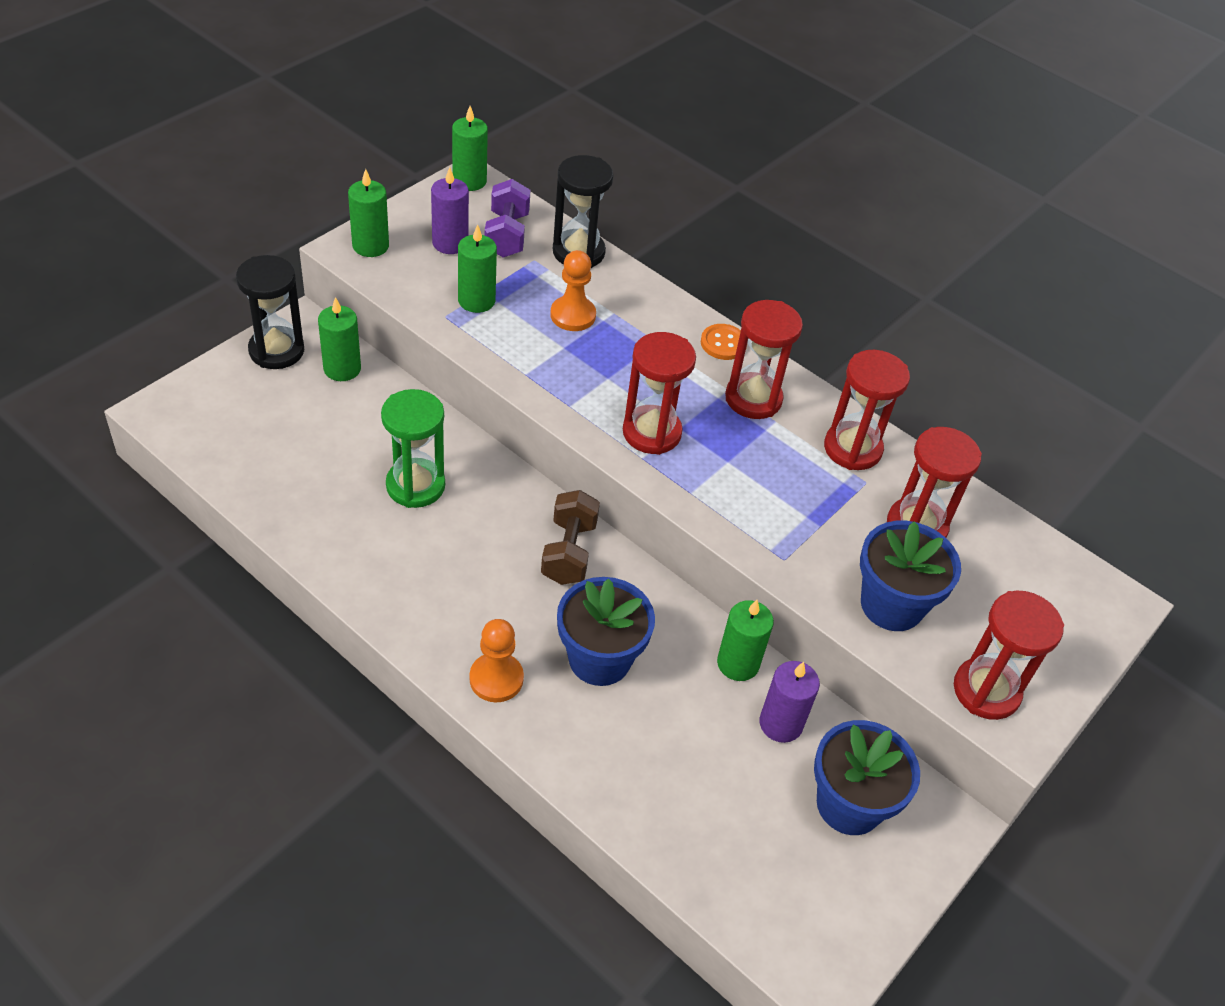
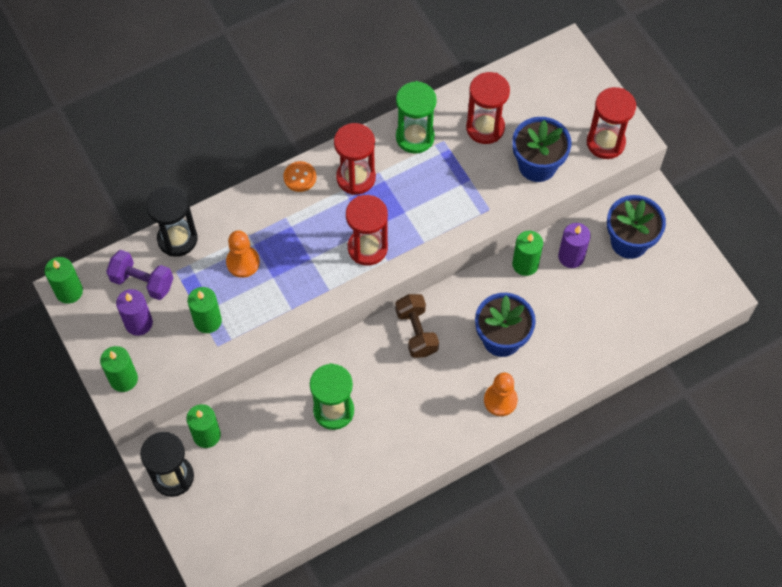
camera: 65 degrees left, 15 degrees up
(569, 552) = (416, 332): brown dumbbell -> brown dumbbell turned 45 degrees clockwise
(852, 448) = (415, 137): red hourglass -> green hourglass

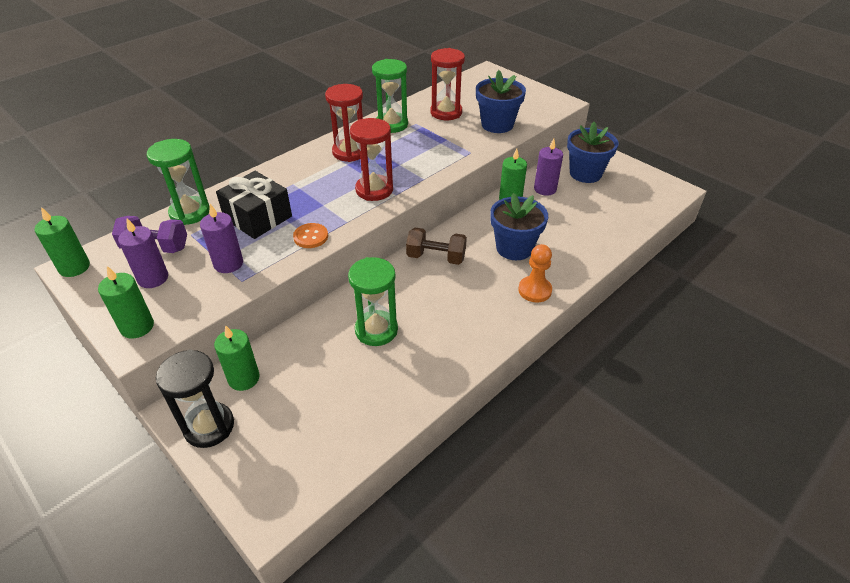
camera: 15 degrees left, 20 degrees down
(177, 239) = (190, 213): black hourglass -> green hourglass
(208, 321) = (228, 264): green candle -> purple candle
(243, 262) = (258, 217): orange pawn -> black gift
(300, 177) = (300, 159): orange button -> orange button (311, 237)
(416, 332) = (436, 257): brown dumbbell -> brown dumbbell turned 45 degrees counterclockwise
(605, 143) = (543, 107): red hourglass -> none

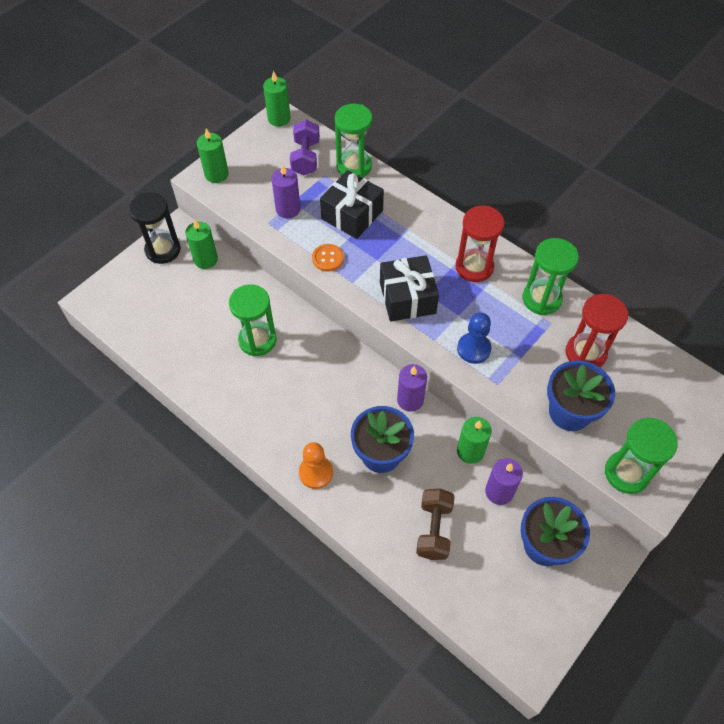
camera: 85 degrees right, 15 degrees up
(153, 278) = (268, 167): purple candle -> purple candle (410, 400)
(374, 190) = (407, 298): red hourglass -> black gift
(435, 160) = (473, 349): none -> blue pawn
(436, 257) = (358, 380): brown dumbbell -> brown dumbbell (434, 529)
(545, 109) = (626, 473): none -> green hourglass

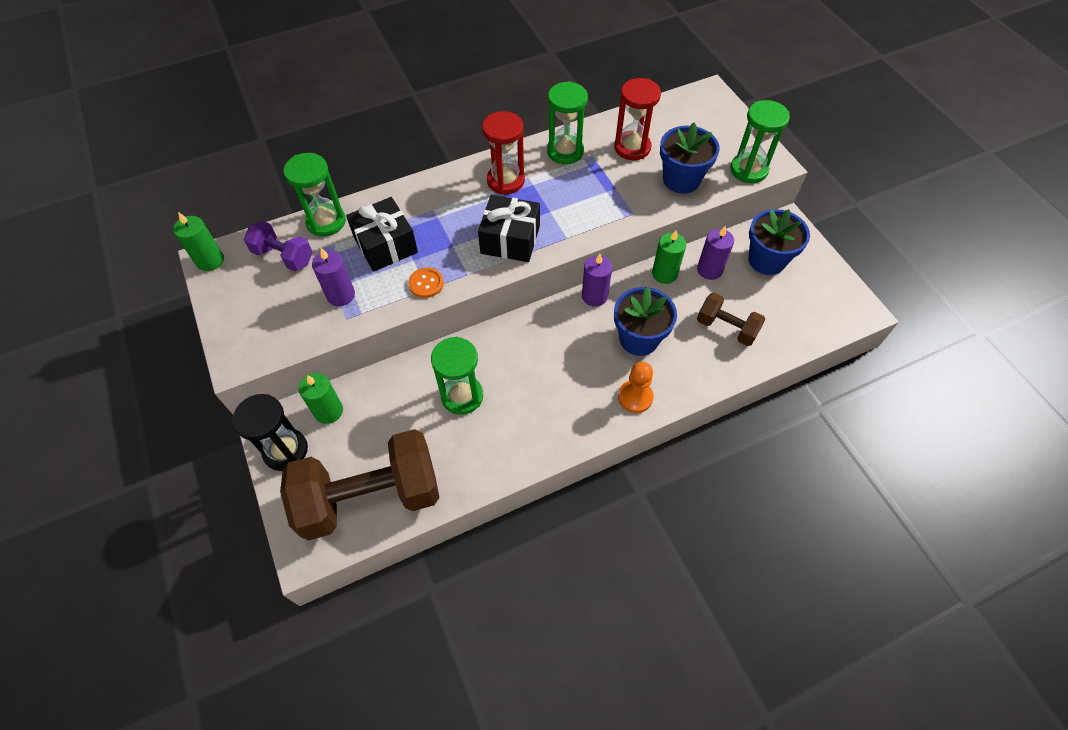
camera: 65 degrees left, 0 degrees up
(146, 319) = (370, 497): none -> brown dumbbell
(216, 174) = (243, 344): green candle -> none
(473, 349) = (590, 215): blue pawn -> none

